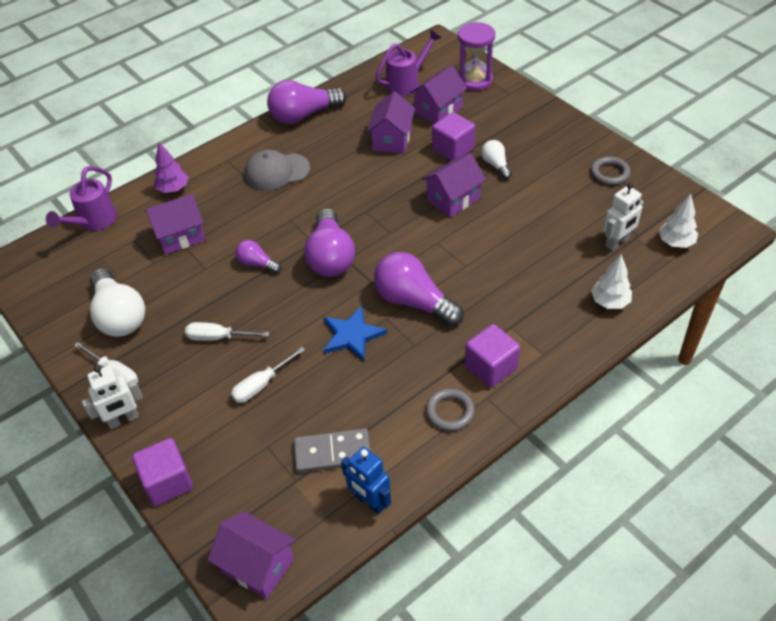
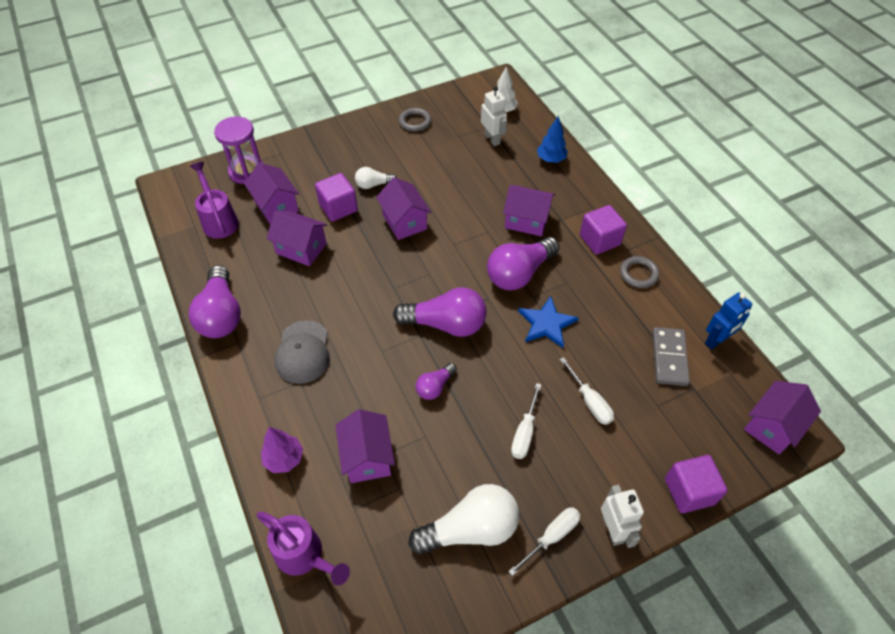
camera: 80 degrees left, 5 degrees up
(494, 295) = (526, 221): none -> purple house
(609, 302) = (551, 159): white tree -> blue tree

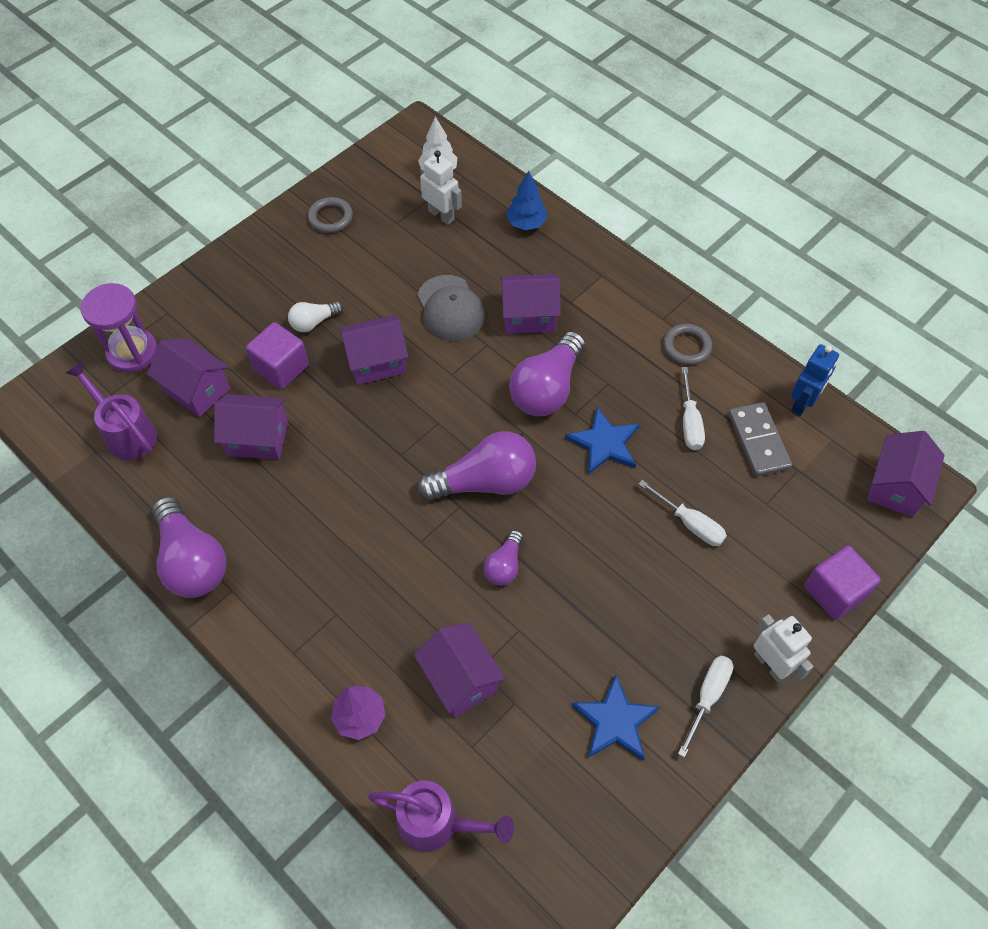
camera: 20 degrees left, 5 degrees up
(303, 352) = (322, 575): grey cap -> grey cap (450, 308)
(404, 222) = (376, 362): purple house -> purple house turned 60 degrees counterclockwise
(470, 529) = (615, 721): white light bulb -> blue star
(524, 432) = (631, 586): white screwdriver -> white screwdriver (690, 422)
(599, 240) = (626, 316): purple cube -> none

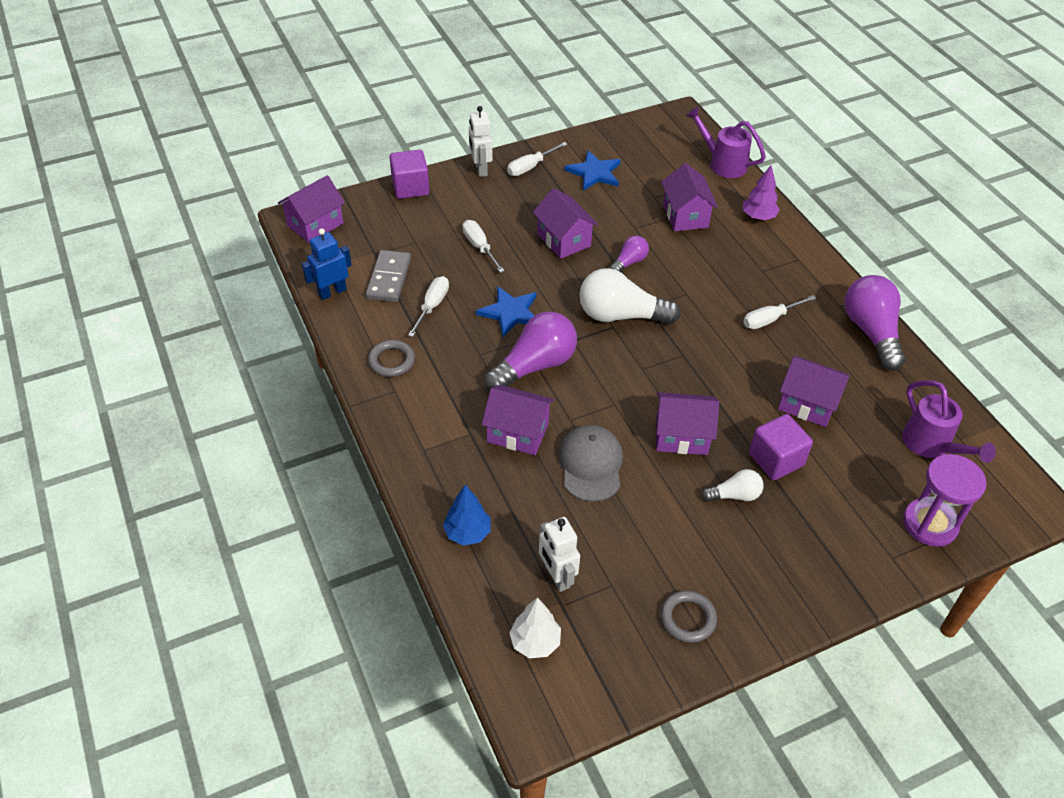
camera: 160 degrees left, 10 degrees down
(196, 390) = (862, 464): purple house -> purple house (564, 240)
(314, 537) = (770, 319): none -> white screwdriver
(485, 482) = (620, 315): purple light bulb -> white light bulb

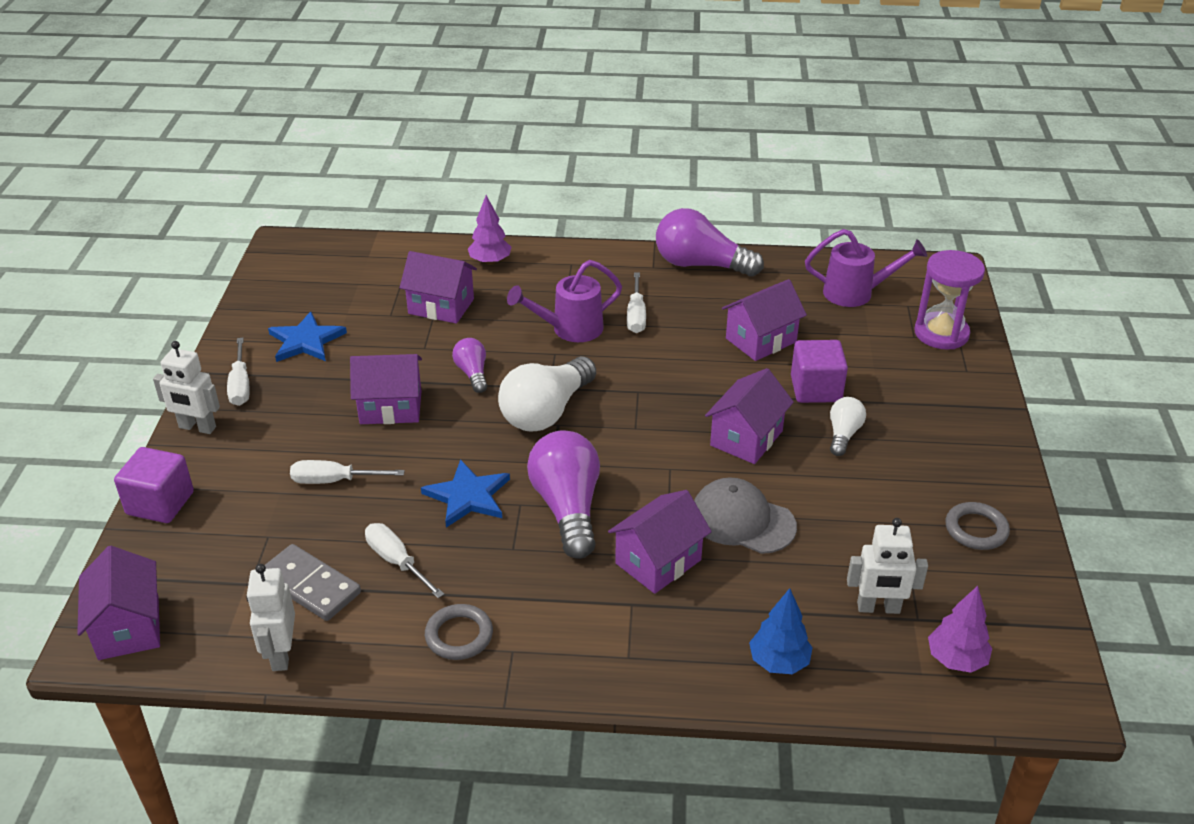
camera: 60 degrees left, 10 degrees down
(332, 292) = (281, 654): blue robot -> white robot
(535, 642) = (956, 660): white tree -> purple tree
(723, 163) = (390, 250): purple watering can -> purple watering can (570, 329)

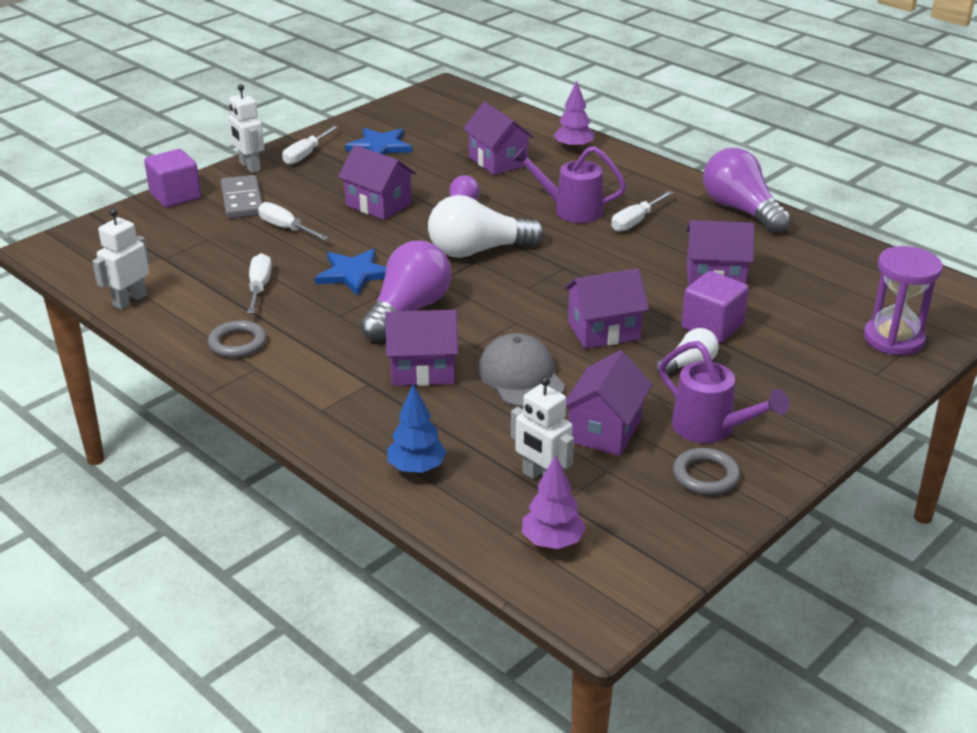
camera: 40 degrees right, 5 degrees down
(129, 627) = (75, 248): purple house -> purple house (605, 430)
(309, 586) = (193, 275): grey domino -> grey domino (242, 200)
(855, 293) = (854, 280): purple watering can -> purple watering can (710, 429)

